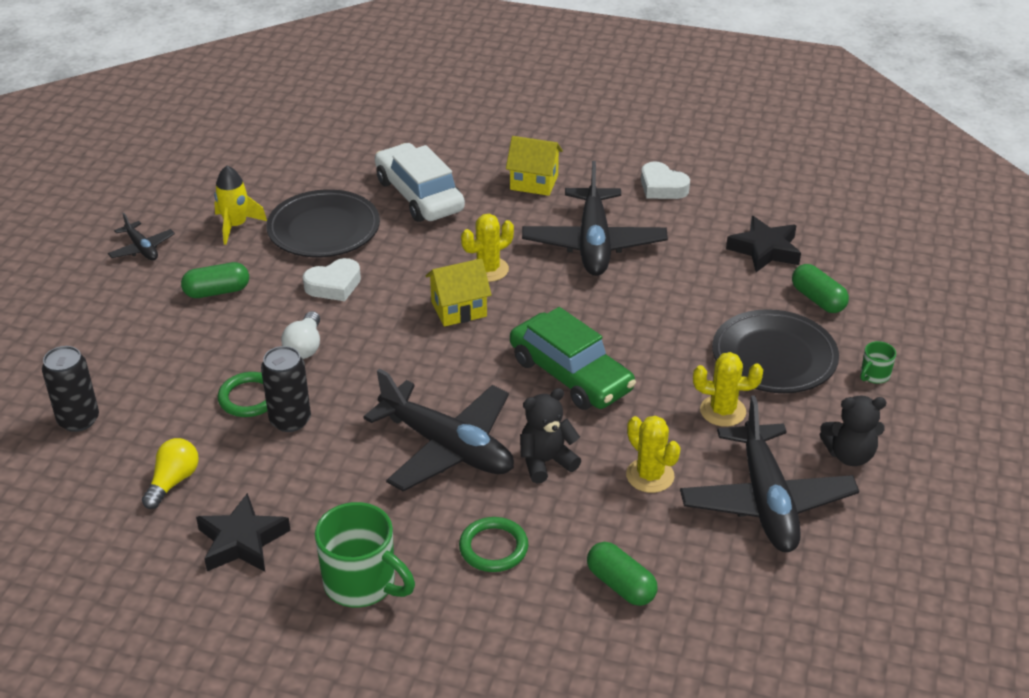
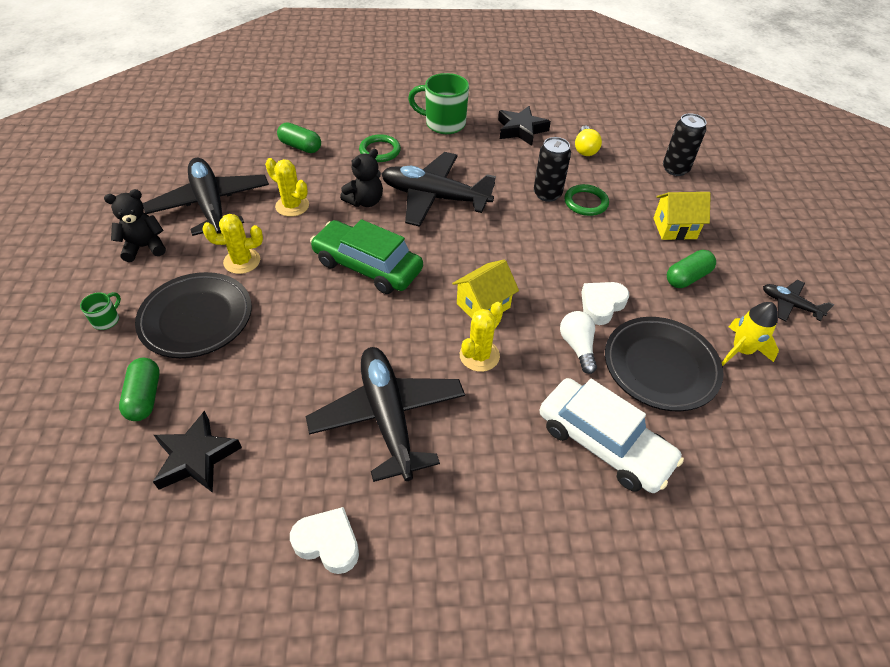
camera: 160 degrees right, 10 degrees up
(305, 346) = (580, 246): white light bulb -> white light bulb (577, 347)
(534, 182) = (489, 504): yellow house -> yellow house (674, 228)
(818, 299) = (144, 397): green capsule -> green capsule turned 45 degrees clockwise

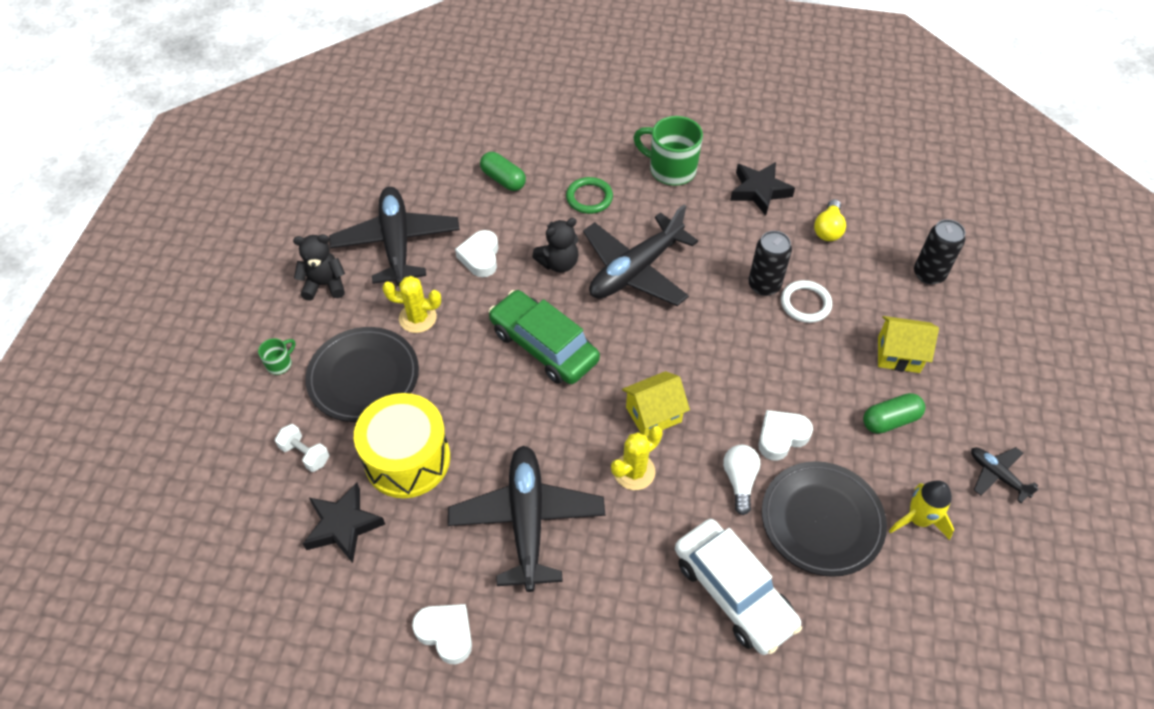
camera: 15 degrees right, 5 degrees up
(144, 397) = (305, 454): green capsule -> white dumbbell
(254, 383) = (407, 459): none -> yellow drum
(292, 206) = (480, 257): yellow cactus -> white heart
(435, 197) = (635, 270): black plane -> black plane turned 75 degrees counterclockwise
(586, 202) = (805, 303): green ring -> white ring

